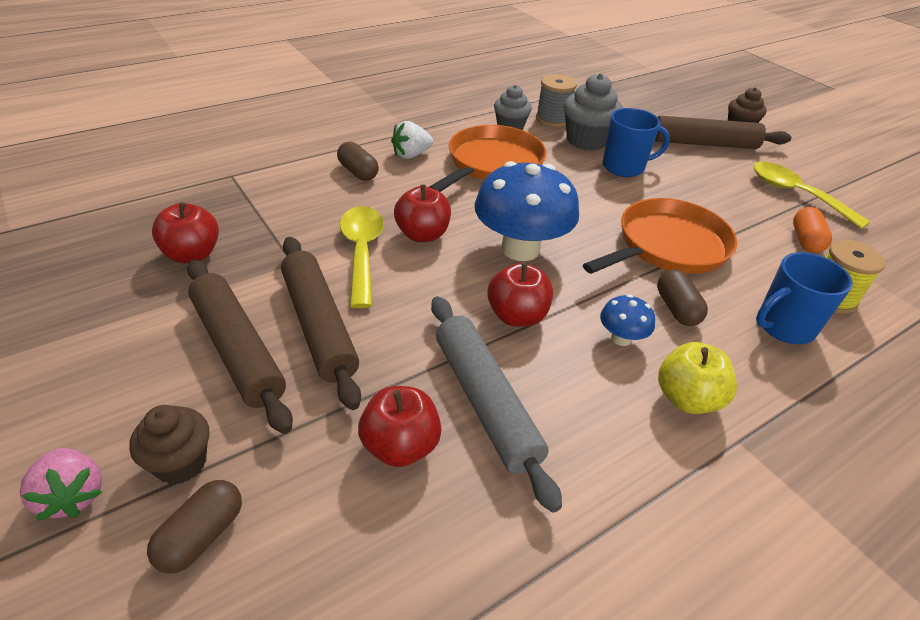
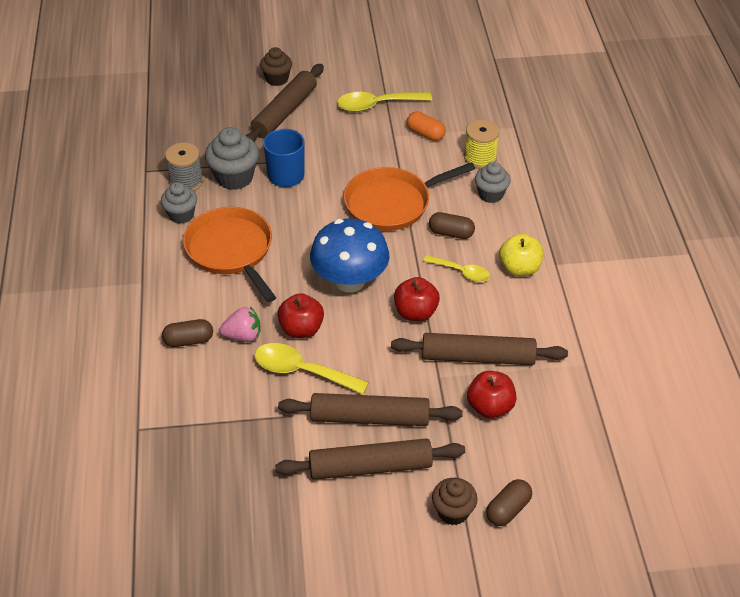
camera: 60 degrees left, 5 degrees up
(72, 496) = (453, 566): pink strawberry -> pink strawberry (243, 336)
(192, 254) = (245, 475): red apple -> none
(201, 536) = (508, 509): brown capsule -> brown capsule turned 75 degrees clockwise
(411, 155) = (183, 297): white strawberry -> none
(485, 402) = (478, 357): grey rolling pin -> brown rolling pin
(621, 338) = (461, 272): blue mushroom -> yellow spoon
(668, 246) = (391, 203): orange pan -> orange pan turned 105 degrees counterclockwise
(784, 326) = (491, 194): blue mug -> grey cupcake

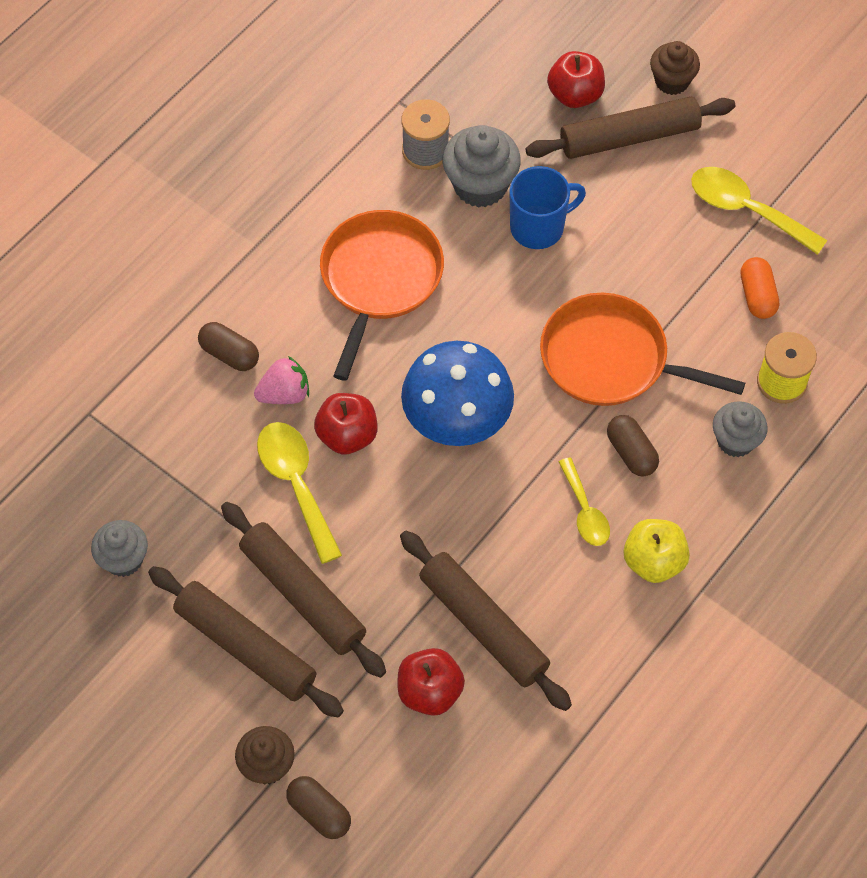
camera: 45 degrees right, 15 degrees up
(181, 215) = (376, 191): grey cupcake -> grey cupcake (124, 559)
(243, 336) = (284, 394): pink strawberry -> pink strawberry turned 60 degrees counterclockwise
(415, 312) = (481, 517): red apple -> red apple (575, 95)
(508, 509) = (319, 812): brown capsule -> brown capsule turned 45 degrees clockwise

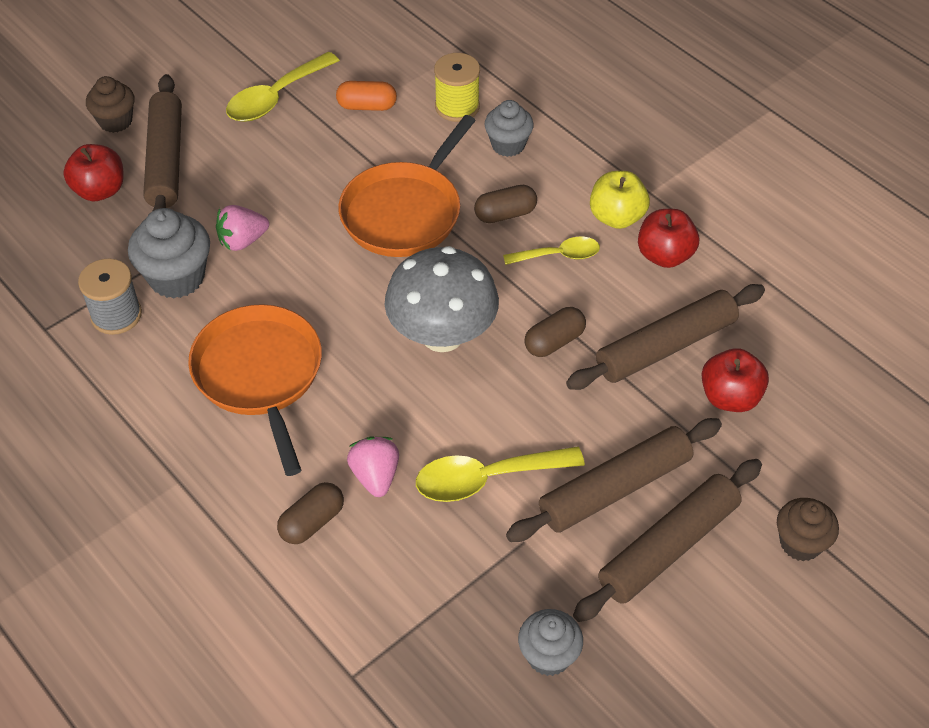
camera: 80 degrees left, 10 degrees down
(319, 812) = (851, 504): brown capsule -> brown capsule (554, 342)
(347, 435) = (439, 427): red apple -> red apple (665, 255)
(379, 279) = (260, 375): orange pan -> orange pan turned 45 degrees clockwise
(457, 420) = (442, 335): blue mushroom -> grey mushroom
(538, 227) = (242, 241): blue mug -> pink strawberry

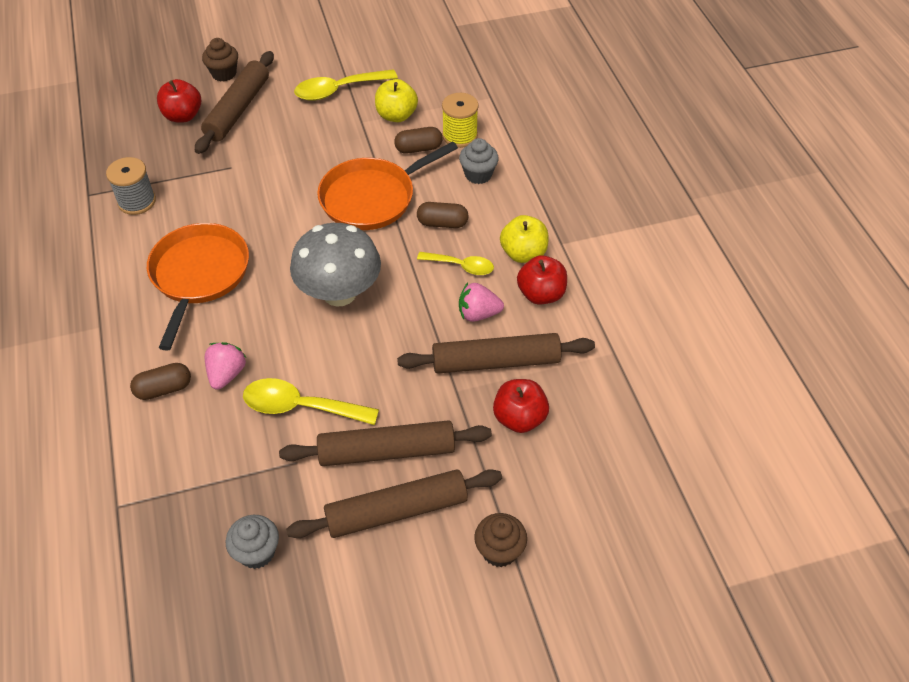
camera: 25 degrees right, 0 degrees up
(177, 277) = (191, 190): grey cupcake -> none
(242, 241) = (250, 180): pink strawberry -> pink strawberry (478, 314)
(367, 106) = (396, 115): orange capsule -> yellow apple
(554, 342) = (415, 327): brown capsule -> brown capsule (418, 148)

